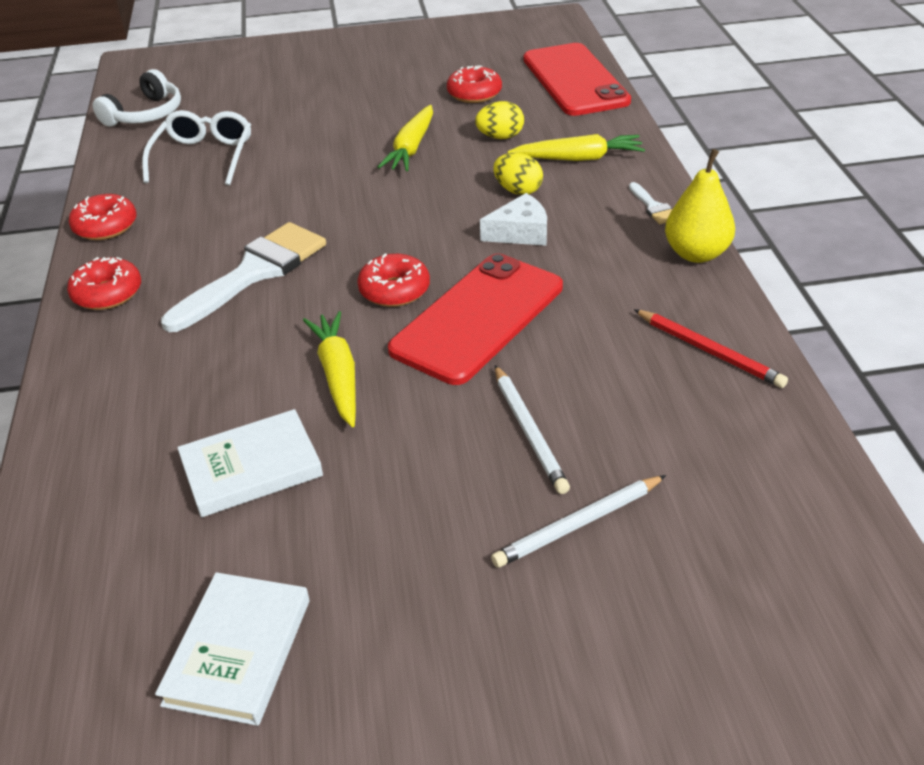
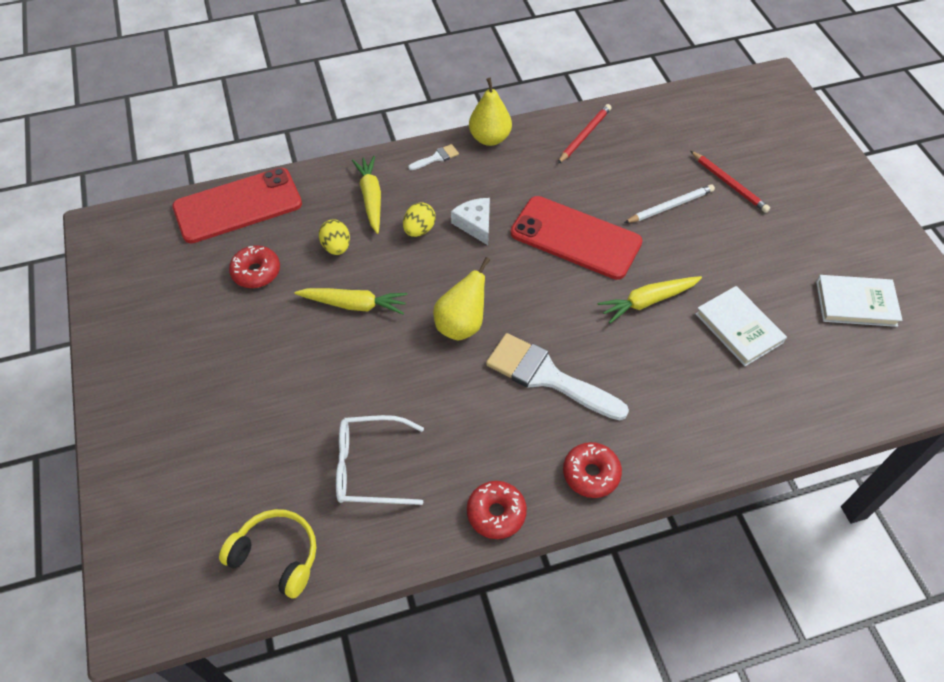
camera: 100 degrees left, 15 degrees up
(145, 114) = (276, 556): white headphones -> yellow headphones
(357, 215) = (461, 324): none -> yellow pear
(394, 290) = (554, 286): red donut -> none
(578, 524) = (729, 183): white pencil -> red pencil

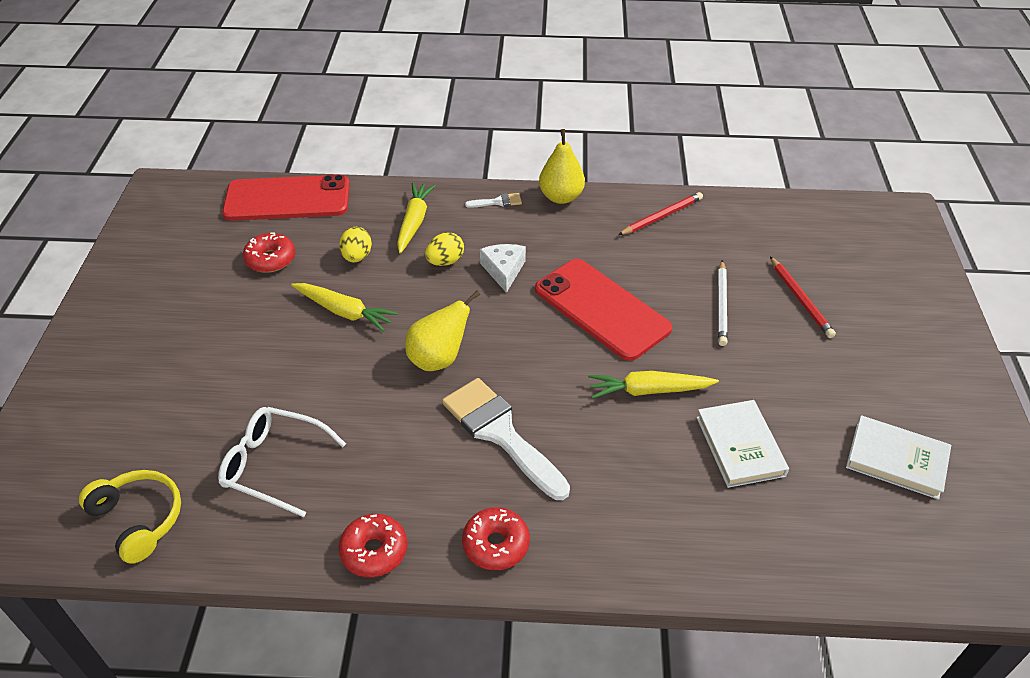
camera: 20 degrees right, 10 degrees down
(670, 206) = (721, 305): white pencil -> white pencil turned 105 degrees clockwise

